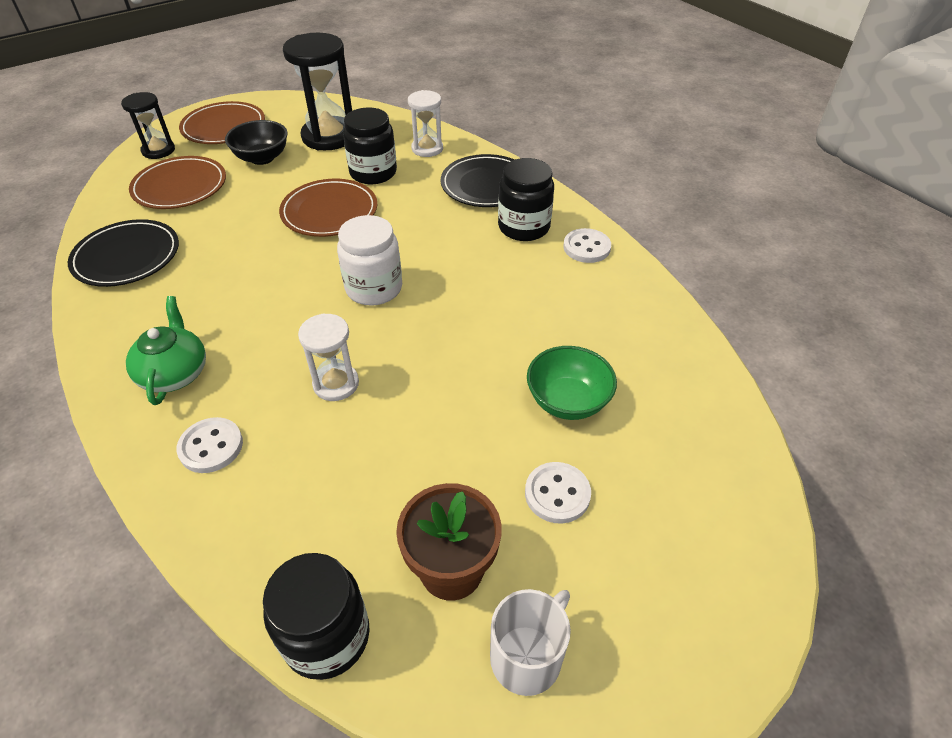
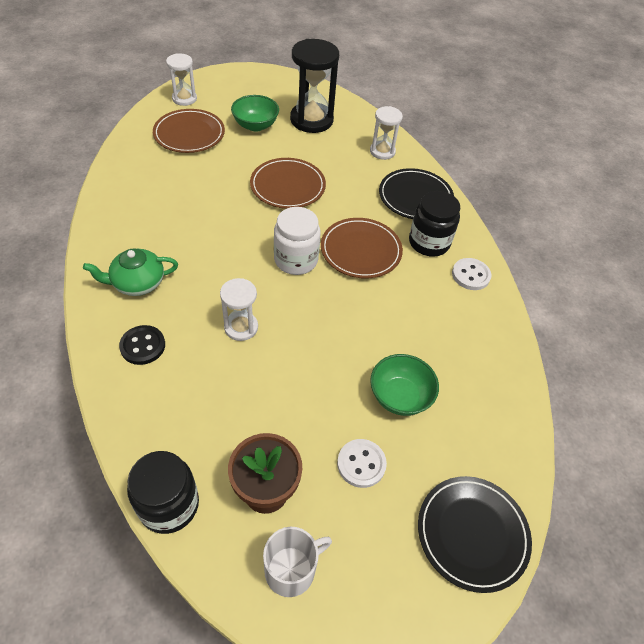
camera: 15 degrees right, 5 degrees up
(127, 257) = (135, 182): black plate -> black plate (472, 533)
(158, 150) = (184, 98): black hourglass -> white hourglass
(175, 373) = (137, 283): green teapot -> green teapot turned 120 degrees counterclockwise
(211, 446) = (143, 346): white button -> black button
(224, 127) = (237, 91): brown plate -> brown plate (361, 250)
(262, 158) = (255, 125): black bowl -> green bowl
(373, 173) = (332, 161): black jar -> none

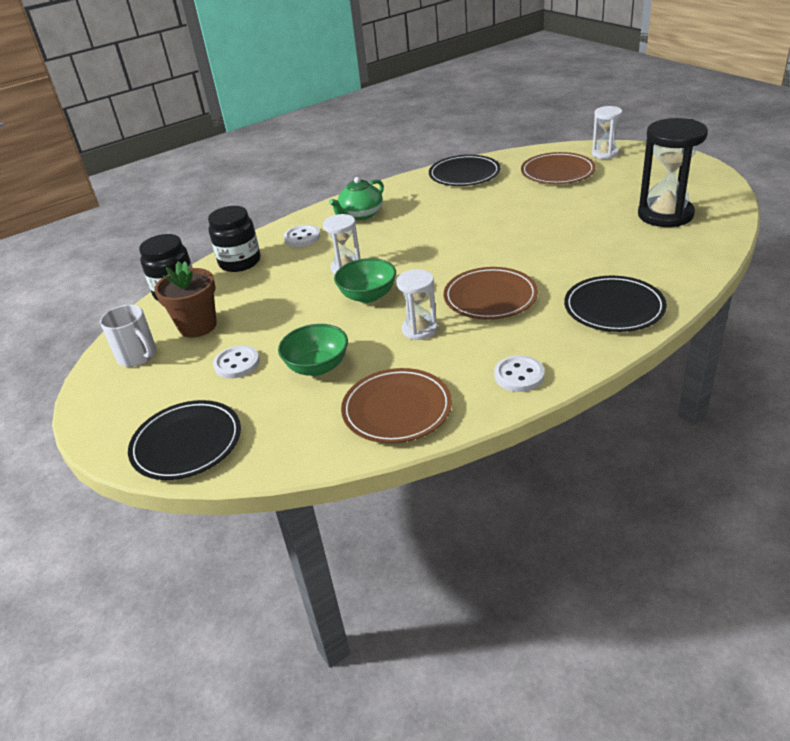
camera: 80 degrees right, 15 degrees down
(129, 184) = (464, 174): none -> black plate
(137, 283) = (361, 215): green teapot -> green teapot turned 105 degrees counterclockwise
(143, 346) = (302, 237): black button -> white button
(255, 125) = (613, 193): green bowl -> green bowl (368, 296)
(288, 186) = (542, 235): brown plate -> brown plate (397, 409)
(296, 260) = (445, 268): white jar -> none
(382, 151) = (670, 267): white hourglass -> white hourglass (419, 329)
(429, 243) = (545, 335): black jar -> black jar (240, 262)

